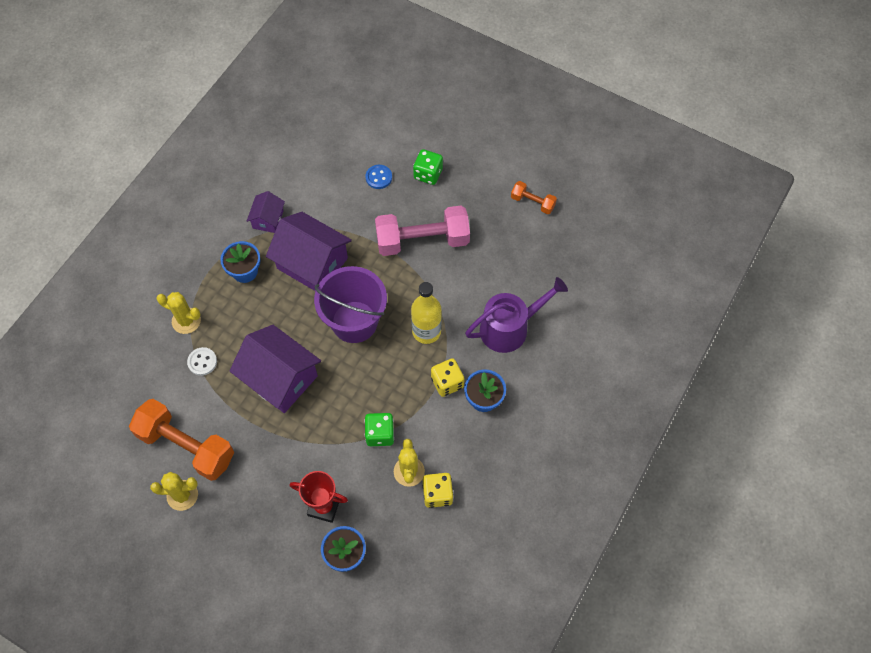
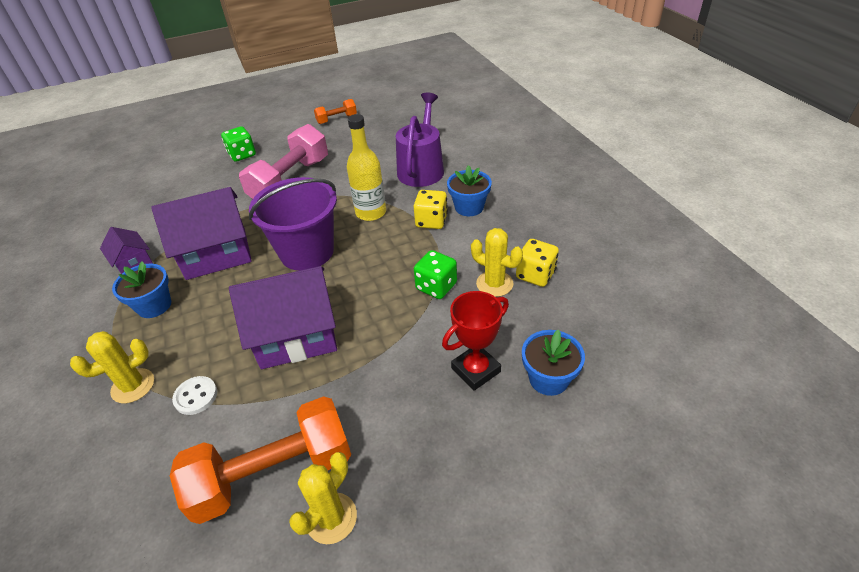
camera: 50 degrees left, 20 degrees down
(378, 177) = (204, 180): blue button -> none

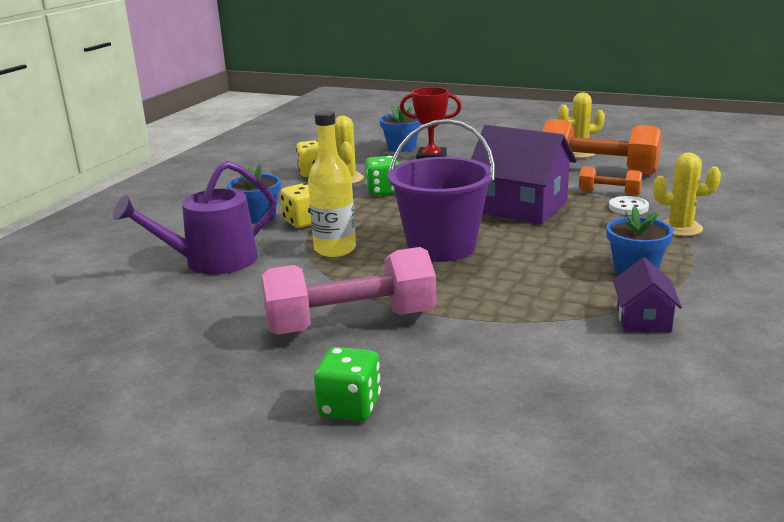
camera: 135 degrees left, 20 degrees down
(216, 253) = (532, 285): purple house -> none
(337, 119) = (128, 387): orange dumbbell -> orange dumbbell (609, 193)

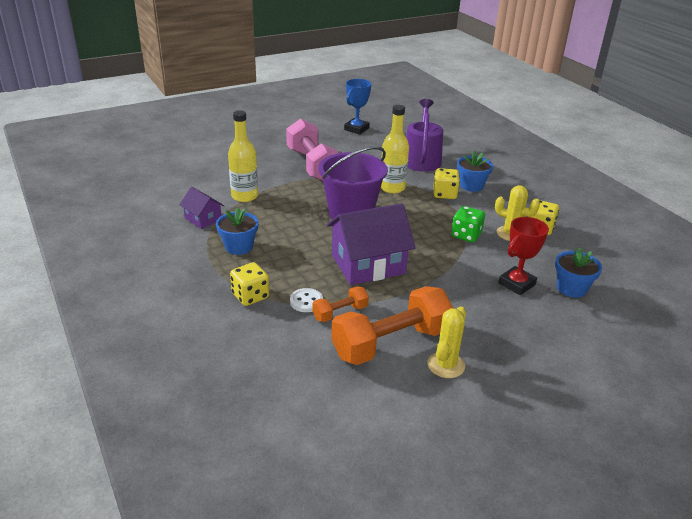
camera: 125 degrees right, 10 degrees up
(138, 349) = (356, 129): none -> blue trophy
(350, 322) = (312, 165): pink dumbbell -> pink dumbbell turned 45 degrees counterclockwise
(350, 407) = (259, 146): green dice -> none
(535, 323) = (244, 196): none -> yellow bottle
(680, 228) = (250, 296): yellow cactus -> yellow dice

